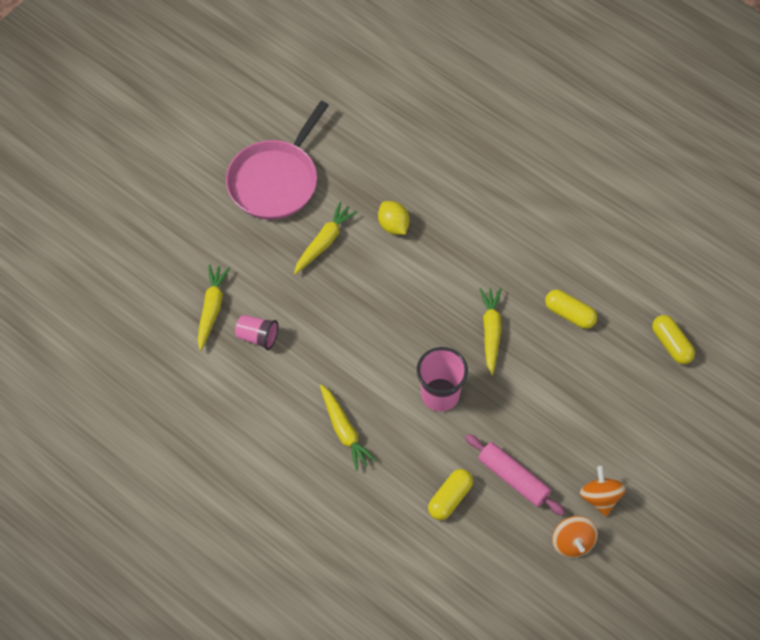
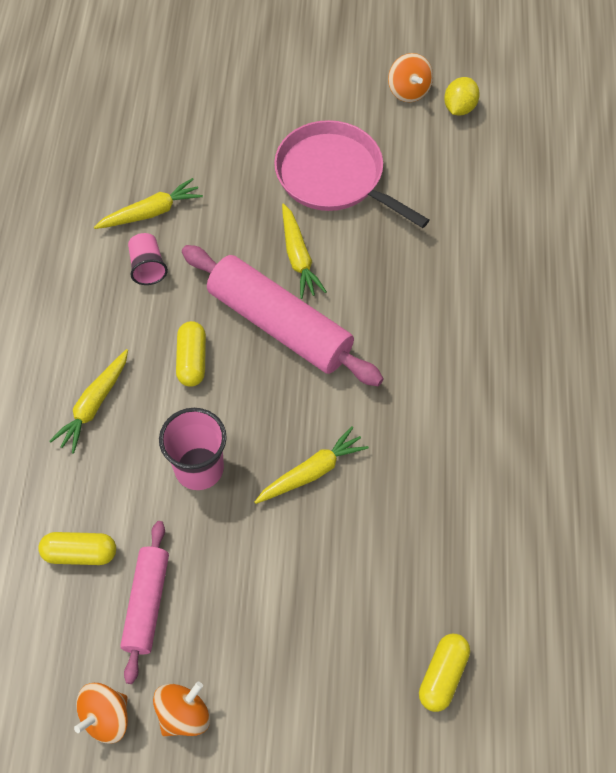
camera: 55 degrees right, 0 degrees up
(241, 91) = (408, 91): none -> orange spinning top
(275, 180) = (334, 176): pink pan -> pink pan turned 45 degrees clockwise
(324, 242) = (298, 257): yellow carrot -> yellow carrot turned 75 degrees clockwise
(368, 285) = (280, 325): none -> pink rolling pin
(393, 225) = (367, 304): yellow lemon -> yellow lemon (459, 108)
(569, 314) = (395, 539): yellow capsule -> yellow capsule (192, 360)

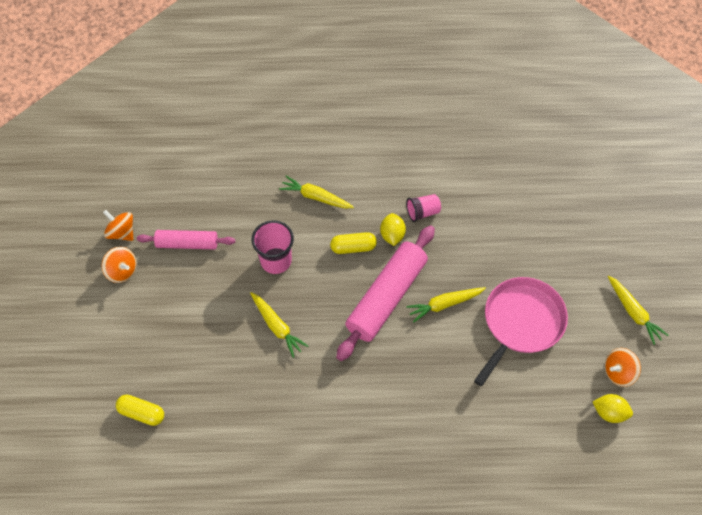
camera: 85 degrees right, 0 degrees up
(80, 553) = (218, 205): yellow capsule -> none
(151, 212) = (468, 208): yellow carrot -> yellow carrot (633, 312)
(179, 308) = (392, 235): none -> yellow lemon

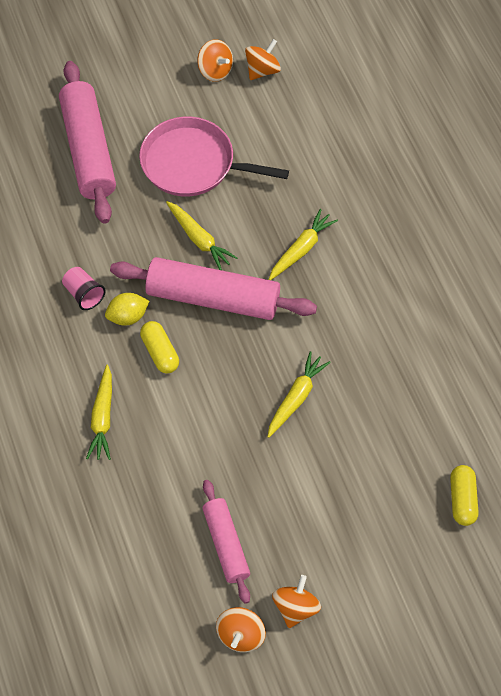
camera: 110 degrees left, 0 degrees up
(276, 261) = (210, 431): pink cup -> none
(557, 250) = (88, 150): none -> pink rolling pin
(609, 412) = (262, 70): yellow lemon -> orange spinning top
(633, 312) = (140, 70): yellow carrot -> yellow carrot (301, 249)

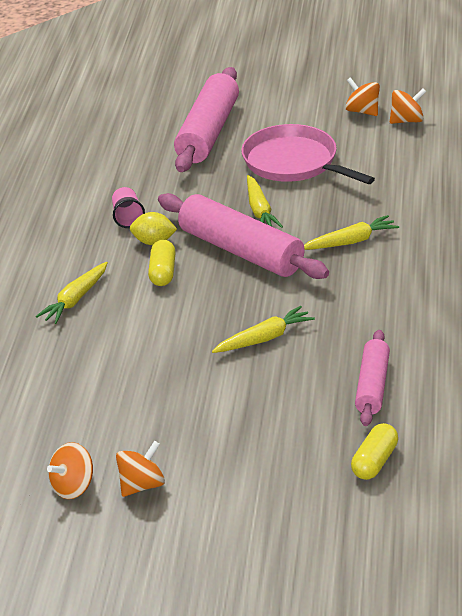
camera: 30 degrees right, 25 degrees down
(215, 71) = (362, 111): orange spinning top -> orange spinning top turned 150 degrees clockwise
(226, 544) = (114, 418): pink rolling pin -> pink rolling pin (372, 386)

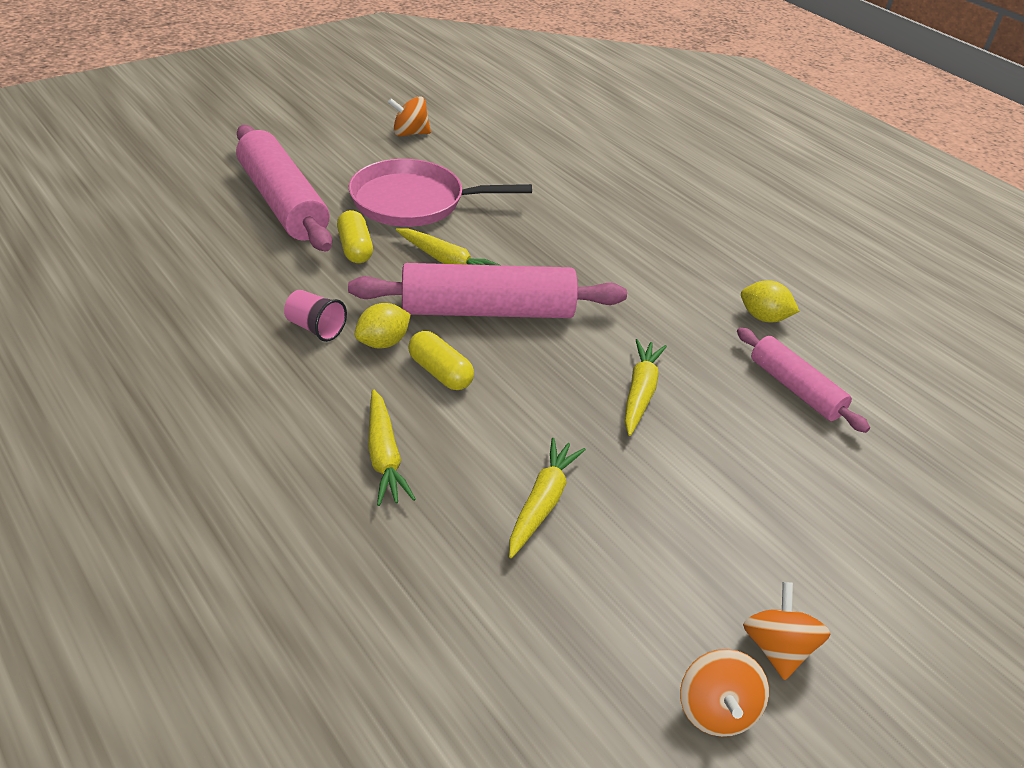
camera: 50 degrees left, 5 degrees up
(350, 241) = (573, 256): yellow carrot -> yellow carrot (542, 503)
(374, 462) = (910, 465): yellow capsule -> yellow capsule (355, 248)
(407, 121) = (461, 129): orange spinning top -> none
(426, 338) = (763, 317): none -> yellow lemon

